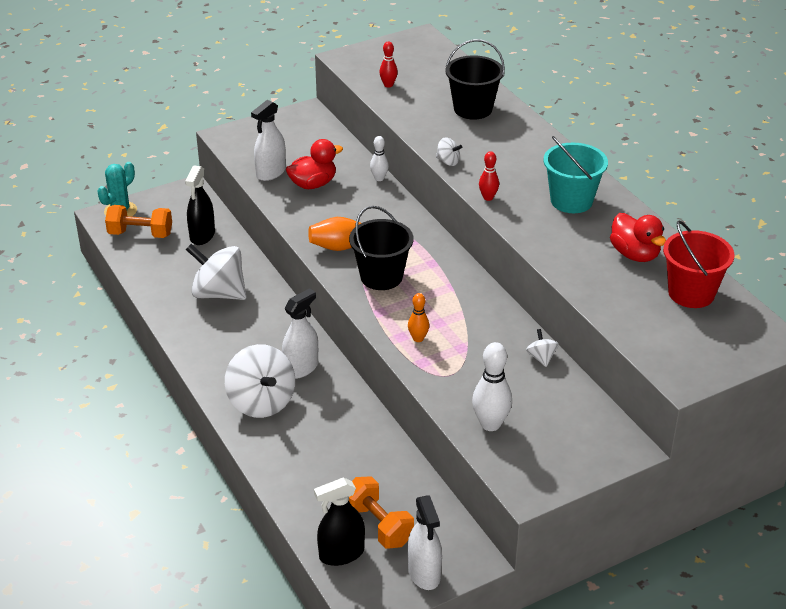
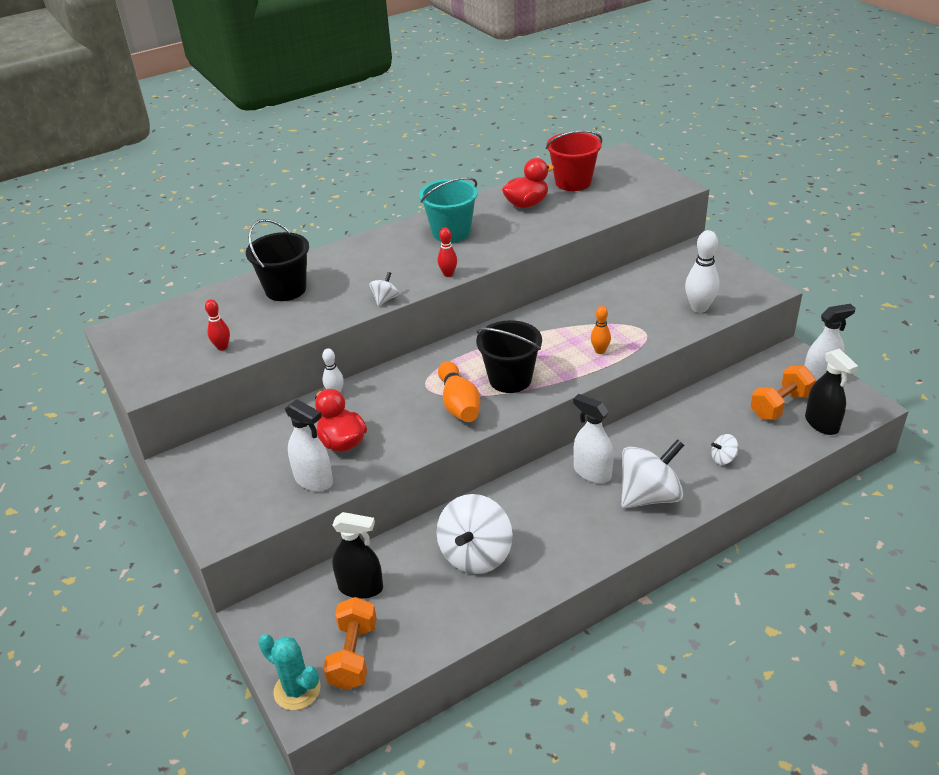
camera: 90 degrees left, 0 degrees up
(541, 357) = (609, 286): white spinning top -> white spinning top (723, 458)

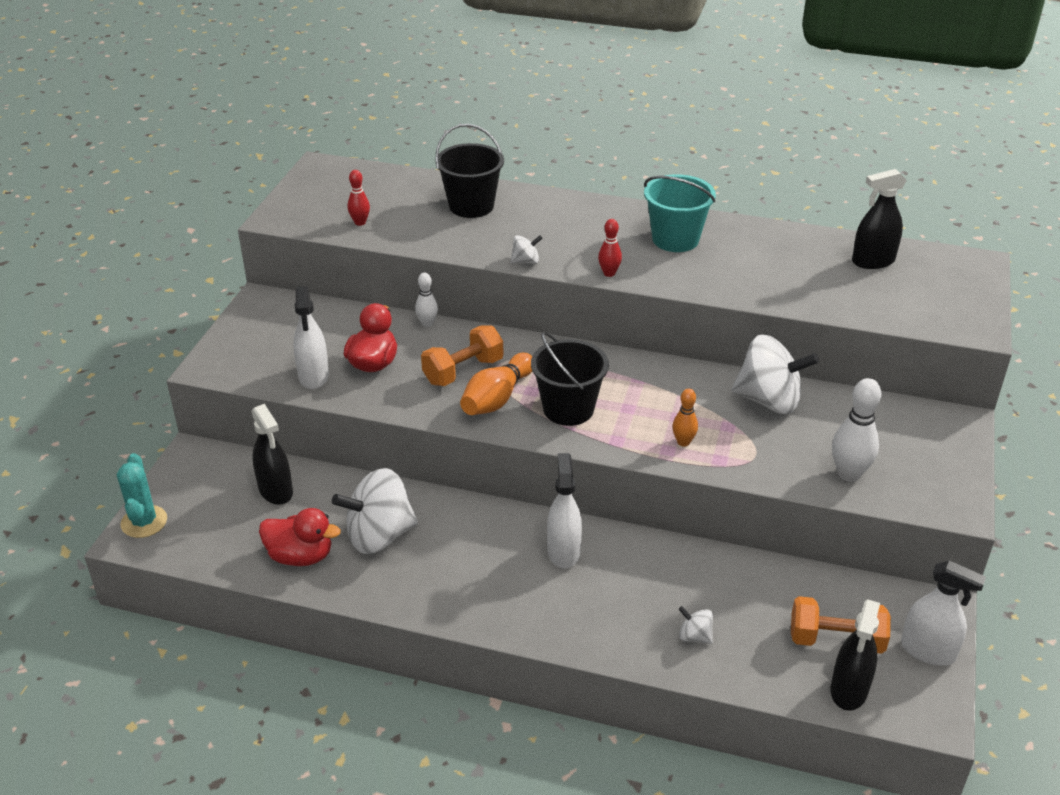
camera: 45 degrees right, 0 degrees up
(353, 655) = (204, 531): orange dumbbell -> orange dumbbell (463, 371)
(526, 204) = (789, 255): red duck -> red duck (301, 556)
(573, 182) = (873, 261): red bucket -> black spray bottle
(649, 496) = (577, 609): white spinning top -> white spinning top (769, 400)

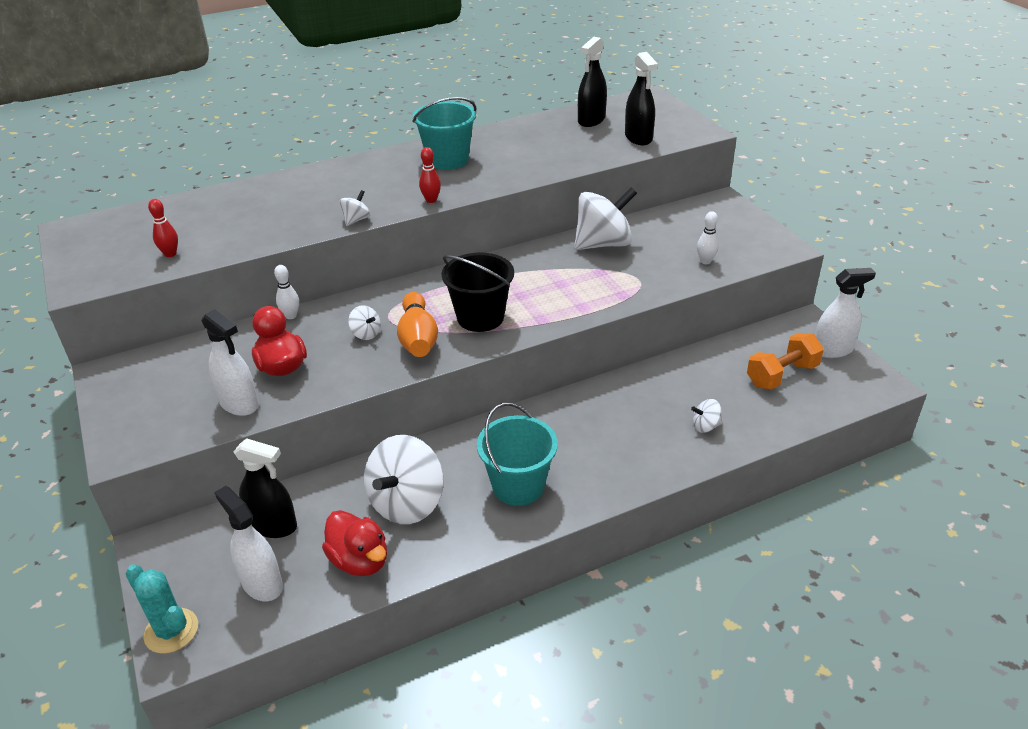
camera: 40 degrees left, 0 degrees up
(301, 556) = (360, 560): red duck -> red duck turned 75 degrees clockwise
(463, 371) = (366, 334): orange dumbbell -> white spinning top
(471, 206) = (256, 202): black bucket -> none
(474, 578) = (518, 486): none -> turquoise bucket
(563, 551) = (557, 427): white spray bottle -> white spray bottle (262, 583)
(683, 442) = (585, 296): orange bowling pin -> none
(849, 474) = (705, 261): white bowling pin -> white bowling pin, size x0.58
(849, 690) = (824, 399): black spray bottle -> black spray bottle (638, 138)

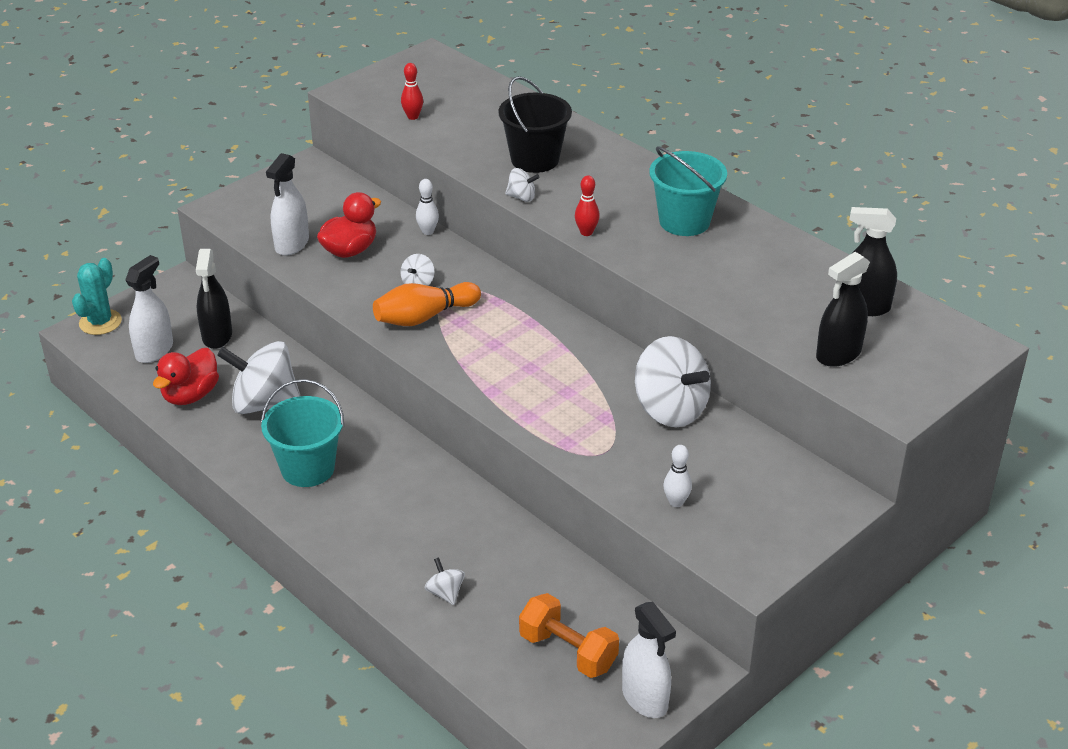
camera: 70 degrees right, 0 degrees up
(480, 317) = (477, 349): black bucket -> black bucket (535, 159)

